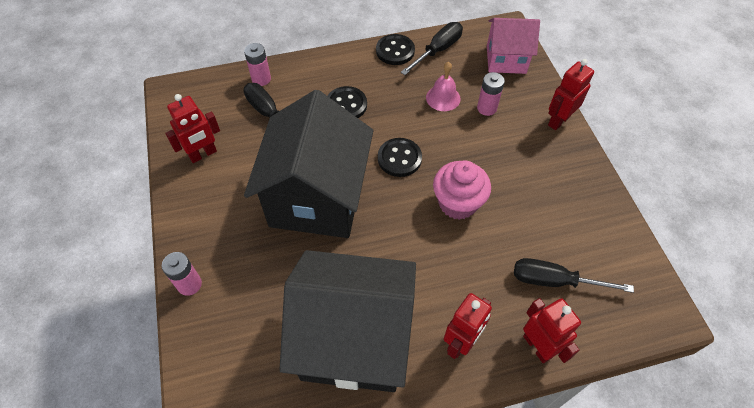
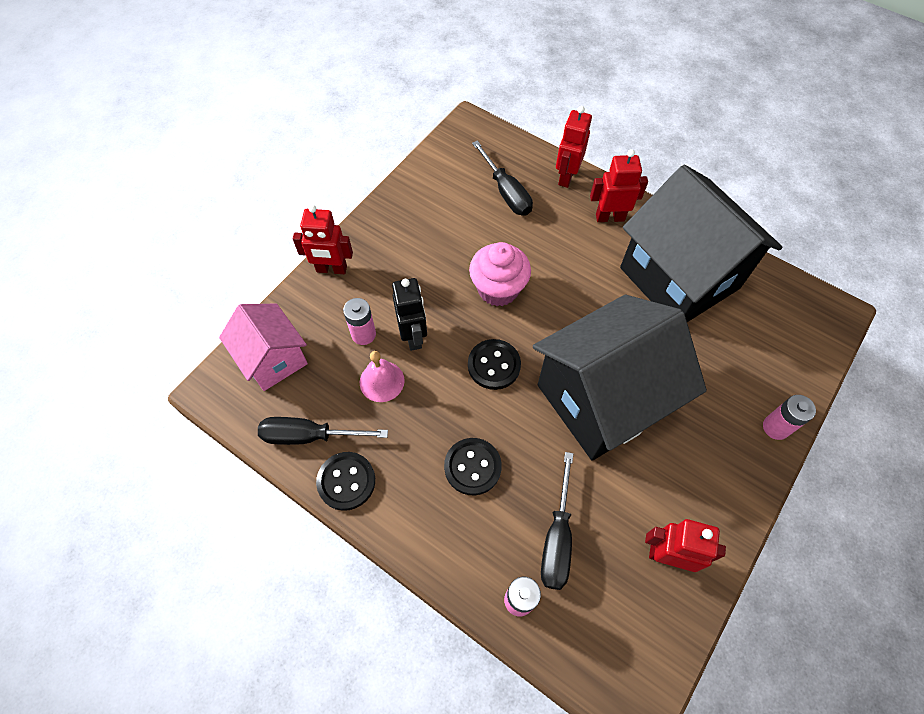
camera: 130 degrees left, 5 degrees up
(462, 131) = (413, 336): none -> black robot

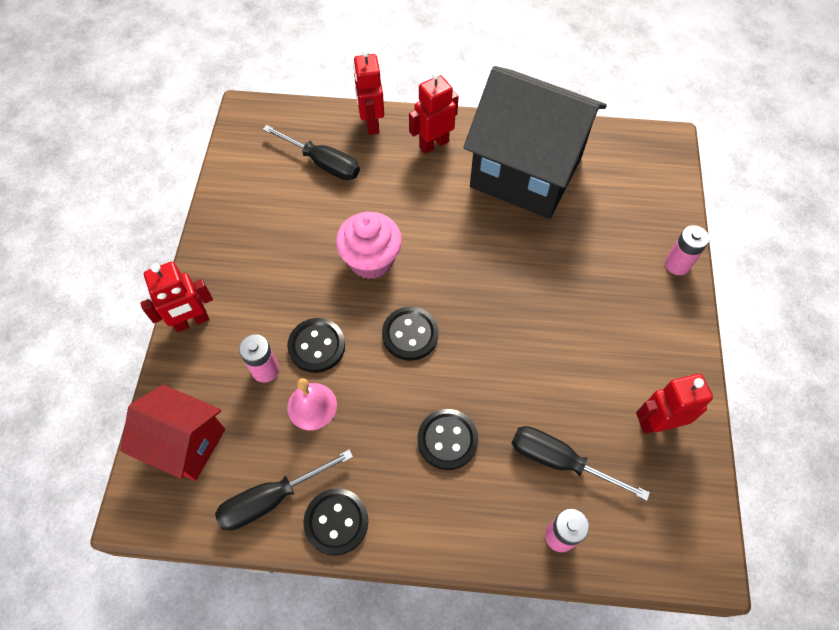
camera: 30 degrees left, 0 degrees up
(273, 359) = (186, 443): pink house -> red house
(413, 336) = (316, 346): black robot -> black button
(557, 538) = (559, 461): black screwdriver -> black screwdriver turned 135 degrees clockwise
(601, 399) = (524, 315): black house -> none

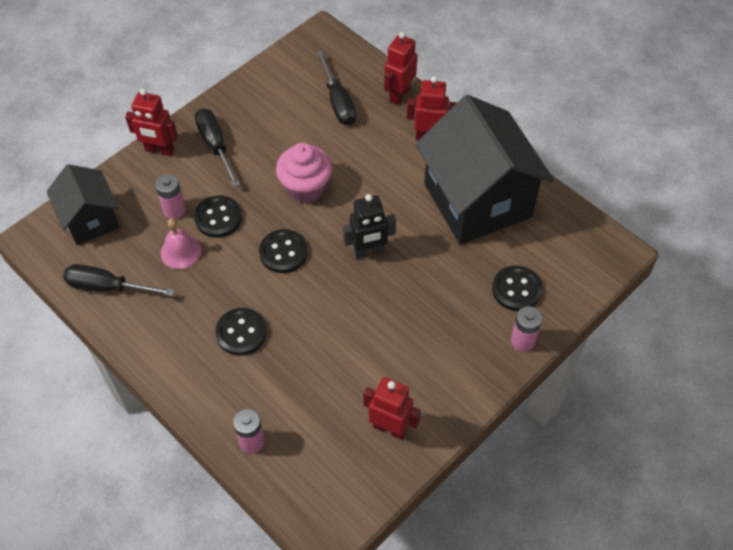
camera: 40 degrees right, 5 degrees down
(186, 443) = (91, 220): red house -> black house
(336, 522) = (130, 328): black button -> black button (516, 289)
(483, 279) = (369, 252): none -> black robot
(559, 461) = (298, 399): black screwdriver -> black screwdriver (215, 145)

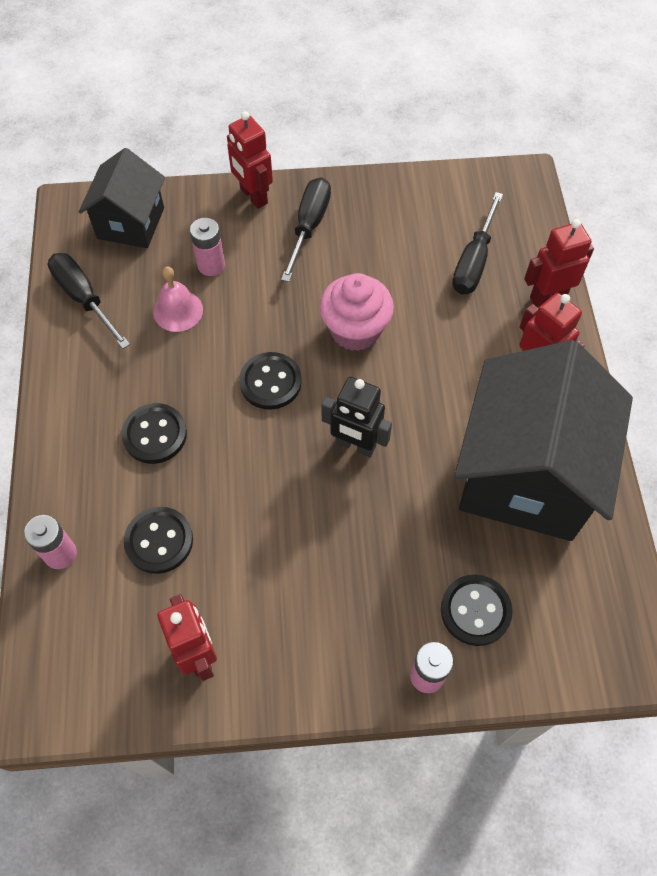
camera: 40 degrees right, 5 degrees up
(218, 218) = (243, 301): black button -> black button (159, 541)

